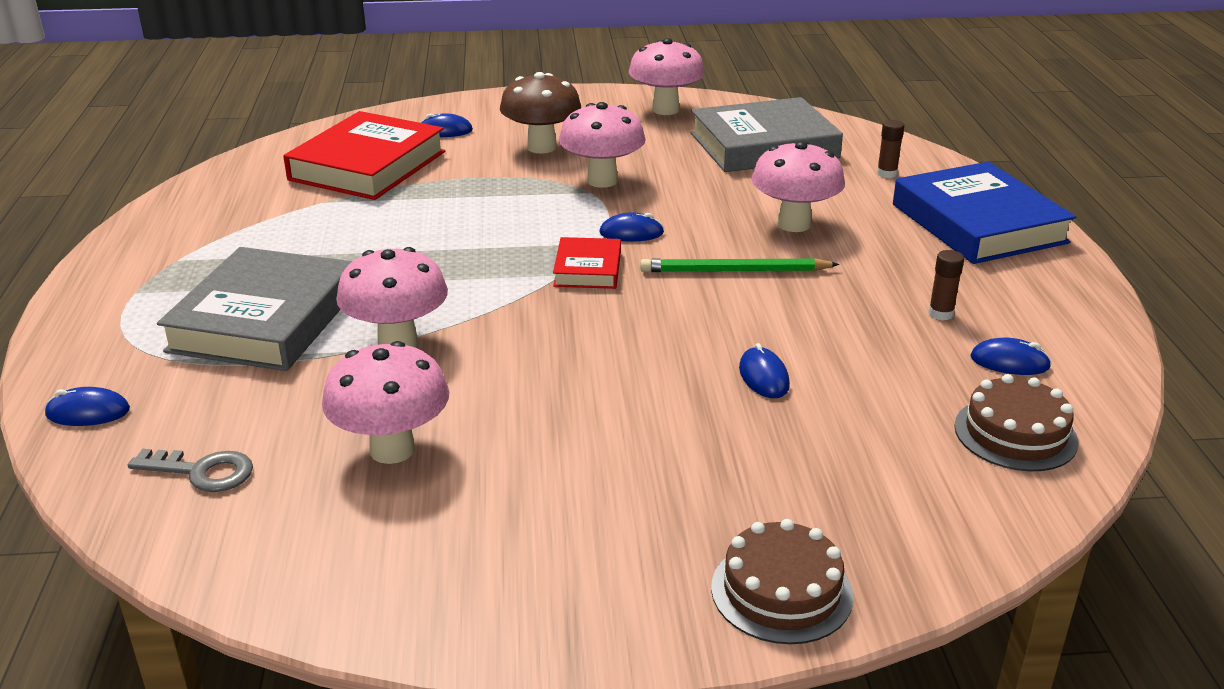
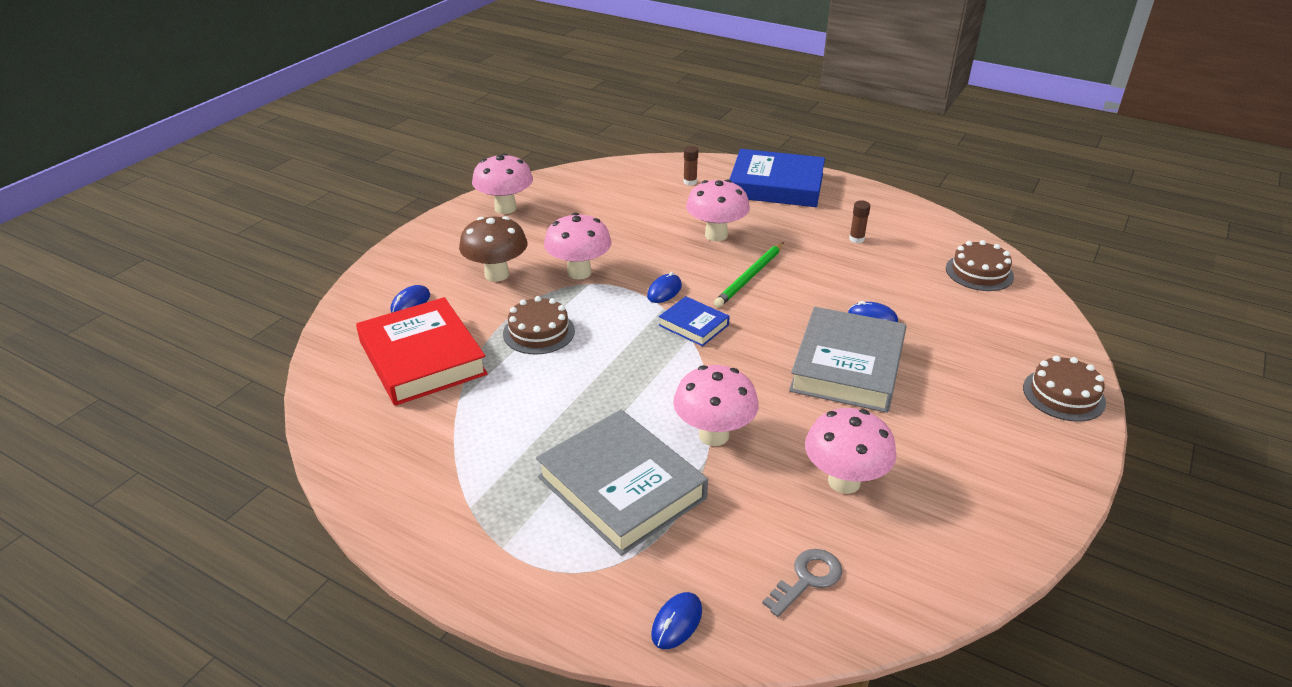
camera: 55 degrees left, 5 degrees up
(471, 198) = (539, 332): none -> brown cake
(587, 269) = (693, 325): red book -> blue book
(763, 145) = (604, 200): grey book -> grey book (847, 366)
(1009, 362) = (917, 243): blue mouse -> none

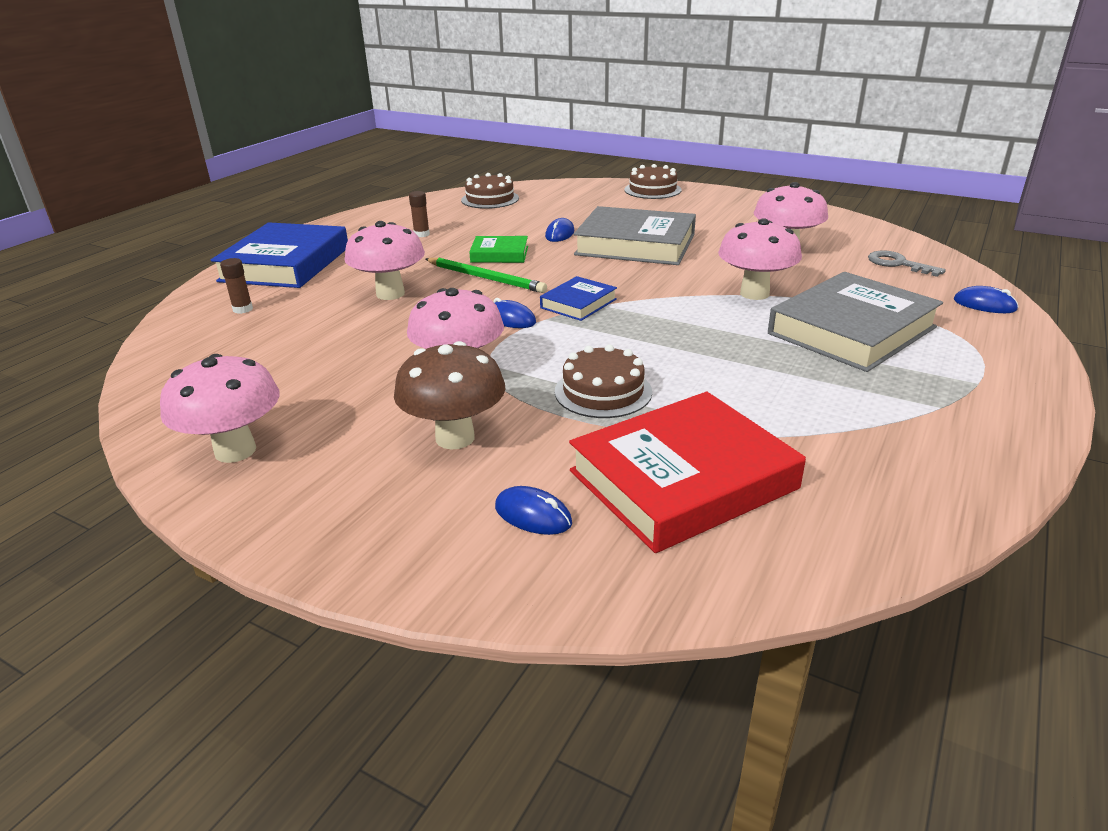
camera: 90 degrees left, 5 degrees down
(809, 282) = (499, 254): none -> green book

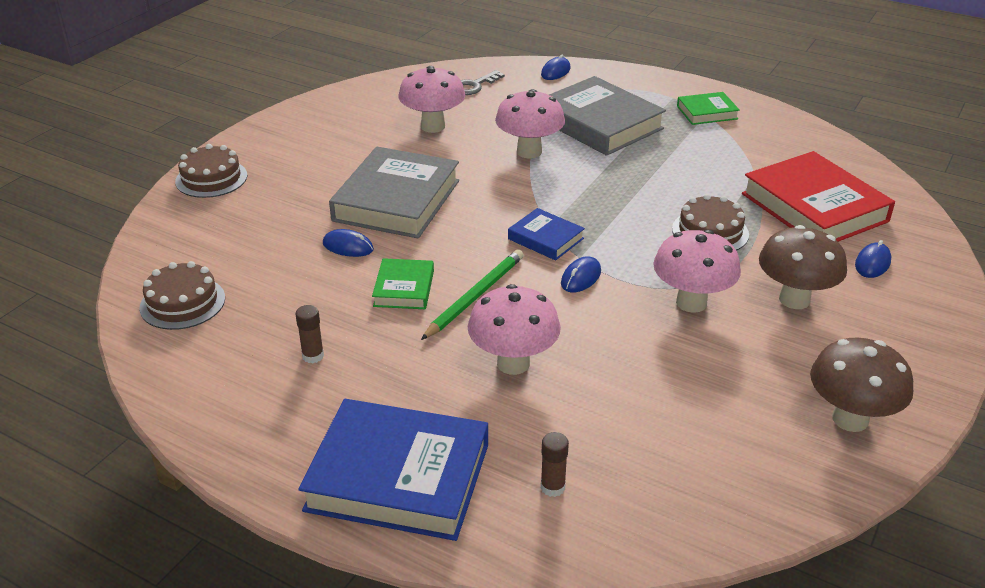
camera: 90 degrees left, 5 degrees up
(235, 451) = (850, 419): pink mushroom -> brown mushroom
(948, 409) = (707, 112): none -> green book

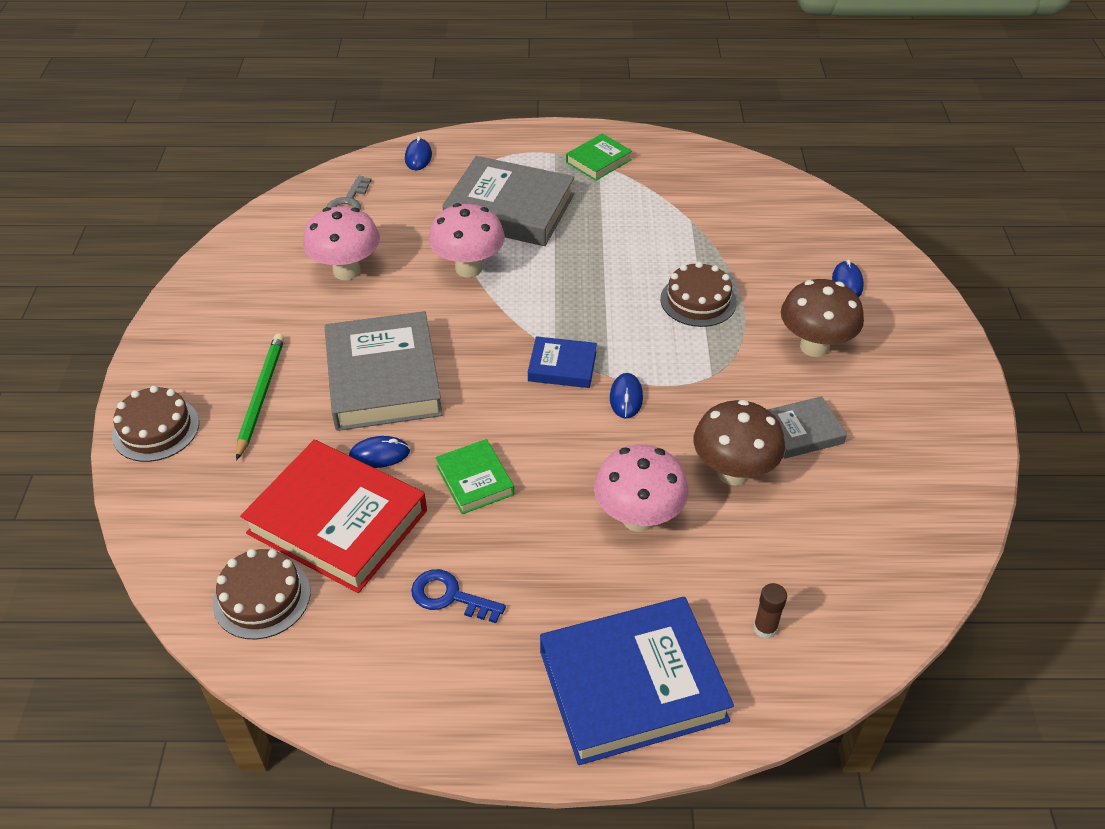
camera: 30 degrees left, 10 degrees up
(313, 356) = (450, 596): brown glue stick -> blue key
(475, 296) = (548, 459): green pencil -> green pencil (261, 396)
(691, 302) = (737, 385): pink mushroom -> none
(724, 357) = (802, 431): none -> grey book
(814, 207) = (763, 240): red book -> red book (337, 522)
(850, 419) = (933, 449): brown mushroom -> brown mushroom (733, 472)

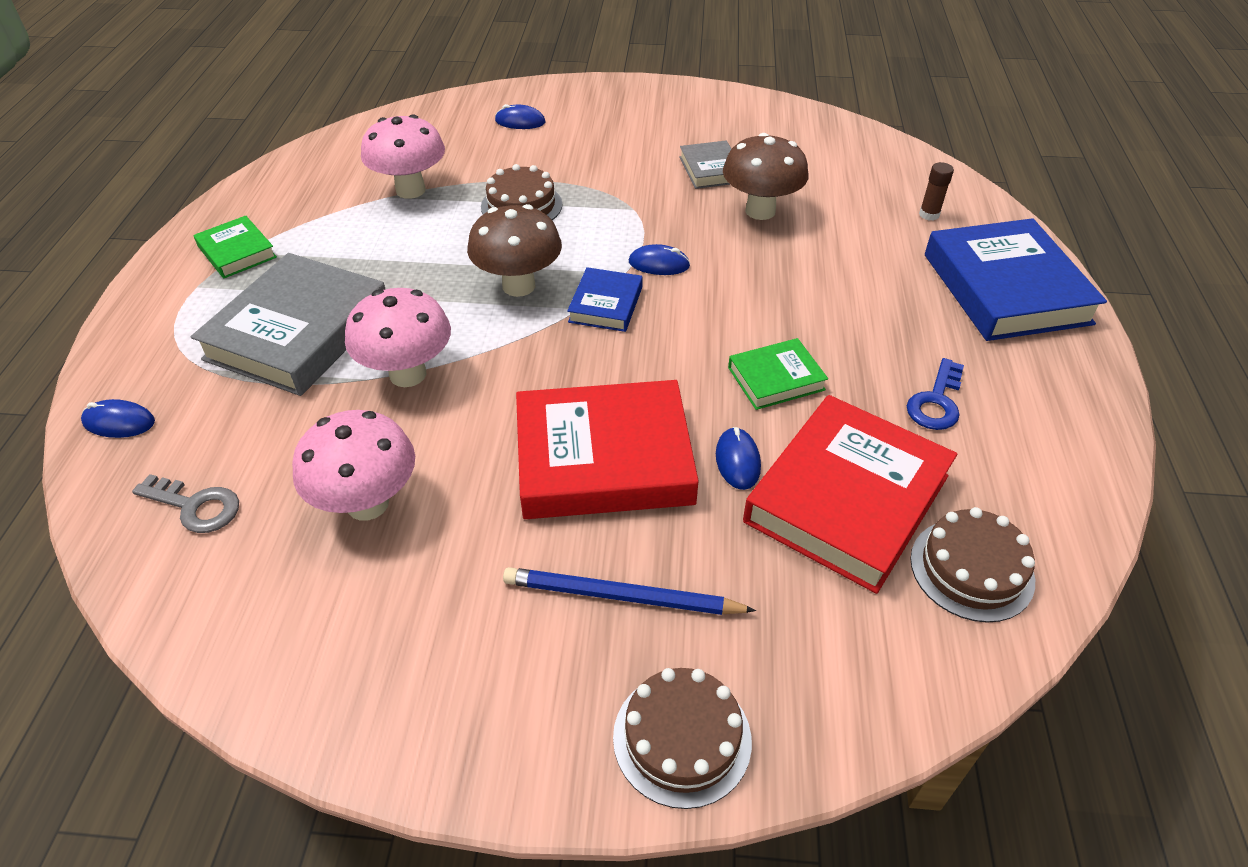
camera: 85 degrees left, 0 degrees up
(261, 396) = (621, 596): green pencil -> blue pencil
(383, 378) = (604, 458): grey book -> red book
(638, 518) = (819, 270): pink mushroom -> pink mushroom (410, 190)
(814, 346) = (603, 149): brown mushroom -> brown mushroom (518, 286)

